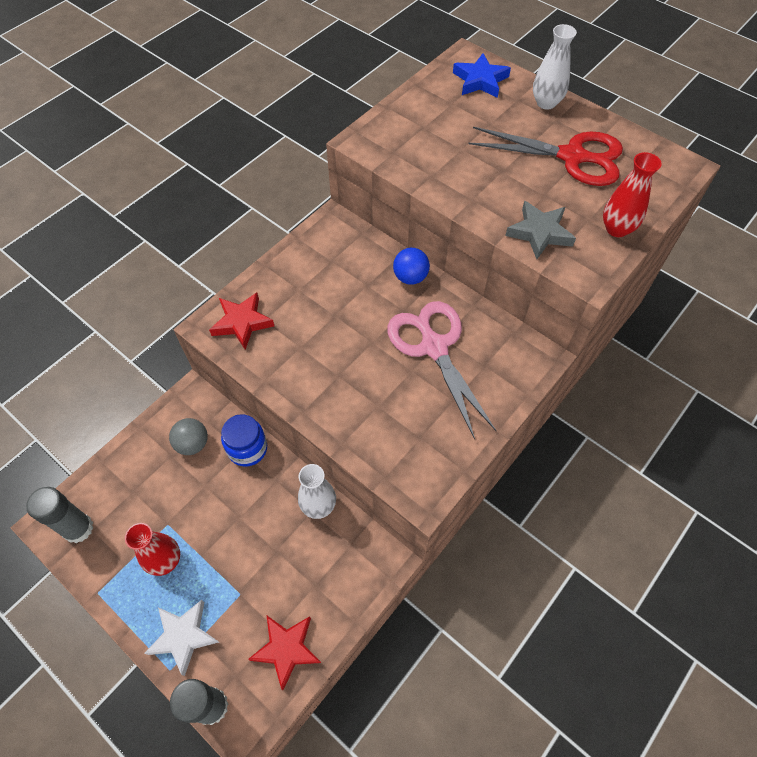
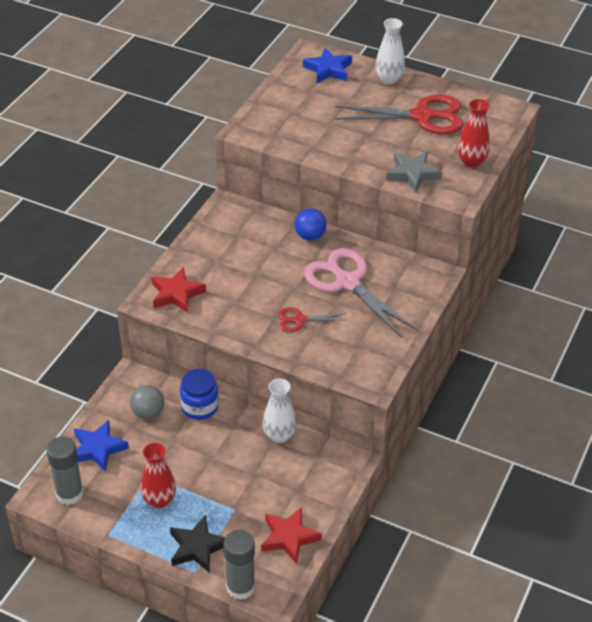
camera: 15 degrees left, 15 degrees down
(127, 477) = (98, 448): none -> blue star
(183, 636) = (197, 547): white star -> black star
(364, 386) = (299, 320): none -> red scissors

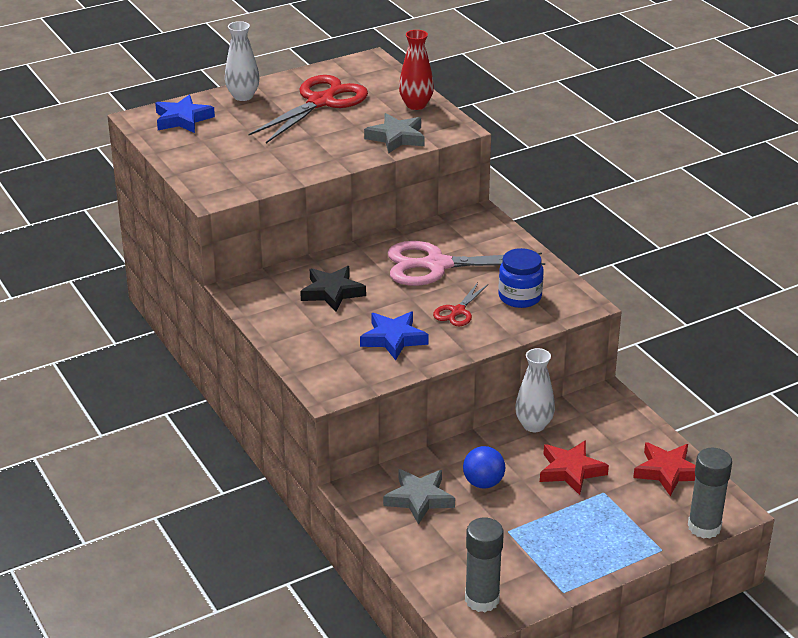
camera: 55 degrees left, 10 degrees down
(98, 448) = (436, 554): blue star -> blue star (393, 339)
(148, 413) = (419, 499): grey ball -> grey star
(159, 500) = (548, 537): red vase -> none
(176, 294) = (337, 370): red star -> red star (570, 471)
(197, 547) = (632, 535): black star -> black star (332, 292)
(200, 407) = (445, 460): blue jar -> blue jar (520, 297)
(310, 236) = (347, 260): blue ball -> blue ball (483, 483)

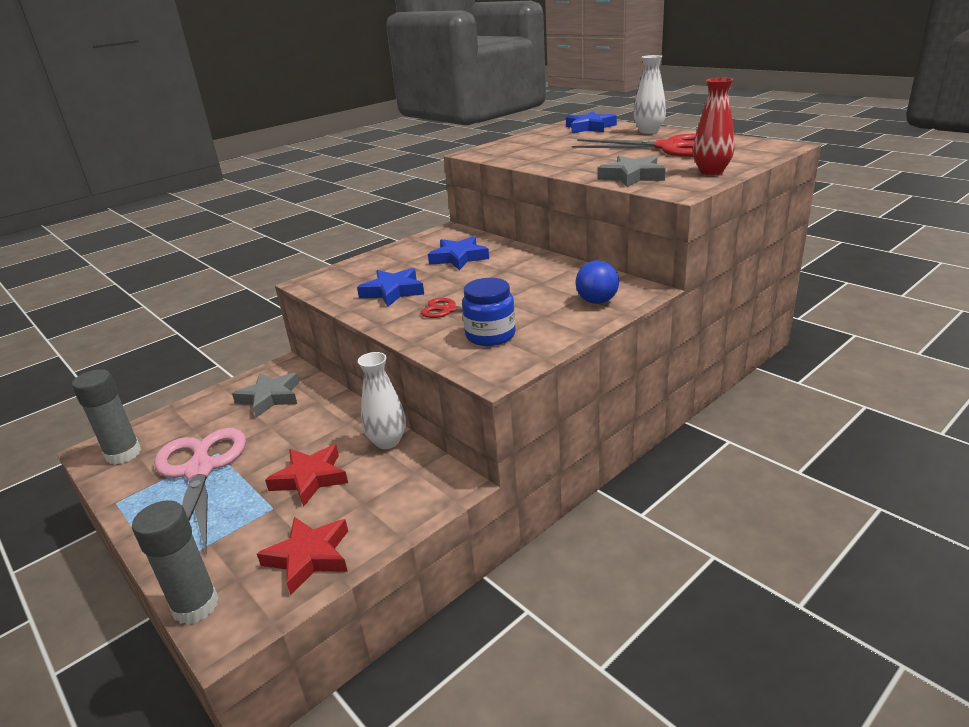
camera: 80 degrees right, 5 degrees down
(332, 292) = (459, 258): black star -> blue star
(436, 265) = (528, 287): pink scissors -> pink scissors (200, 470)
(483, 483) = (291, 427): blue ball -> blue ball (597, 301)

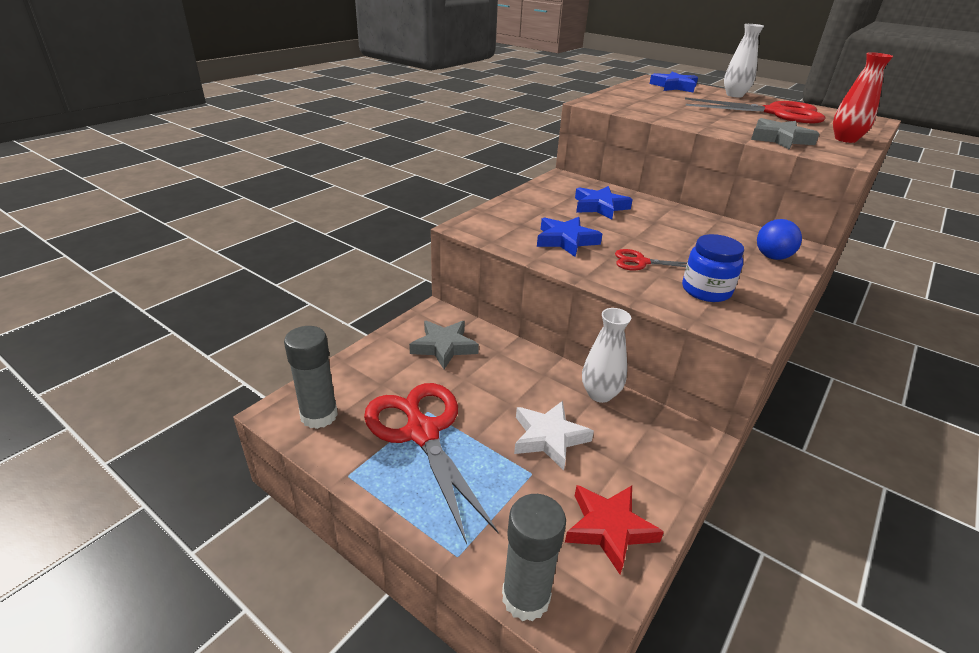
camera: 15 degrees left, 5 degrees up
(200, 470) = (422, 432): pink scissors -> red scissors
(310, 478) = (549, 437): red star -> white star

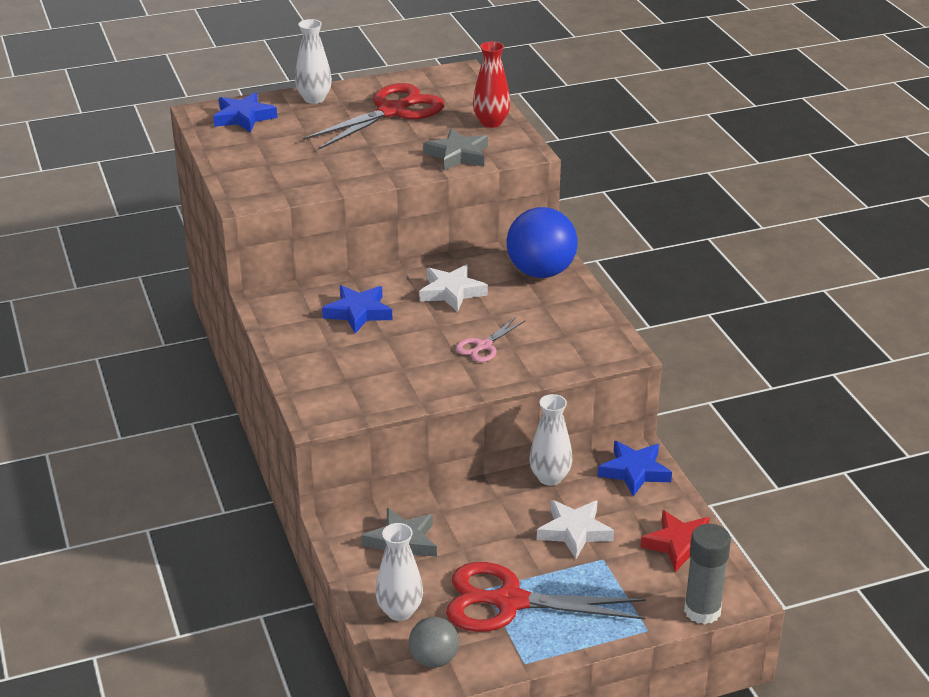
camera: 55 degrees left, 0 degrees up
(319, 415) = (434, 659): grey glue stick -> grey ball
(365, 375) = (399, 611): none -> white vase
(566, 240) = (405, 368): blue star -> blue star (634, 472)
(640, 262) = (483, 346): red scissors -> pink scissors
(680, 230) = (451, 292): none -> white star
(706, 290) = (555, 337): blue jar -> none
(772, 257) = (540, 272): blue ball -> blue ball, size x1.75

